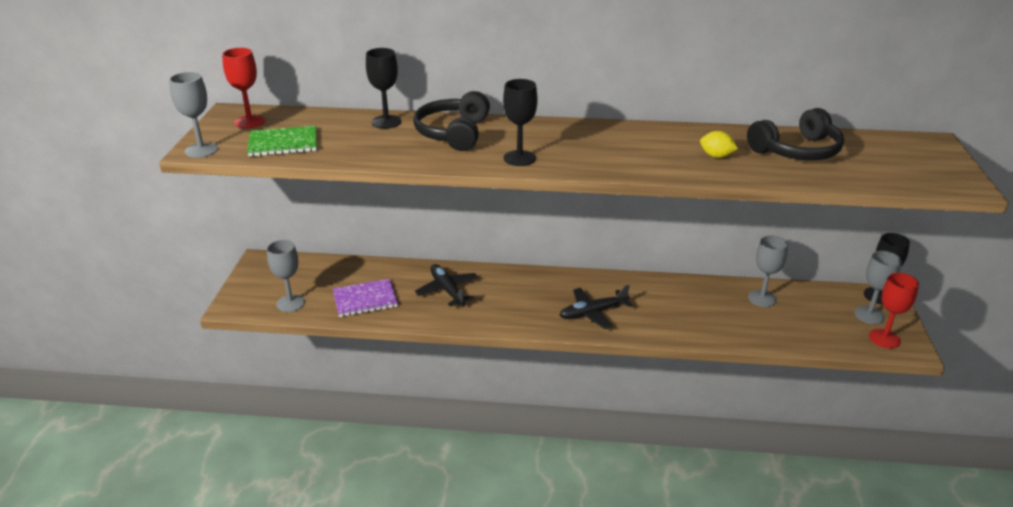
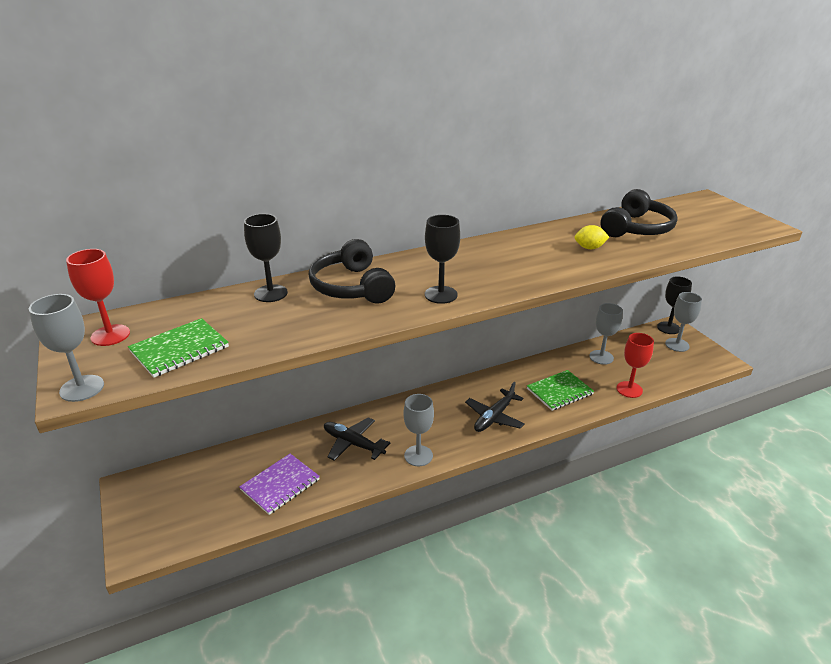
camera: 30 degrees left, 0 degrees up
(290, 303) = (202, 521): grey goblet -> grey goblet (418, 456)
(682, 314) = (559, 391): none -> green notebook
(884, 338) = (702, 360): red goblet -> red goblet (629, 389)

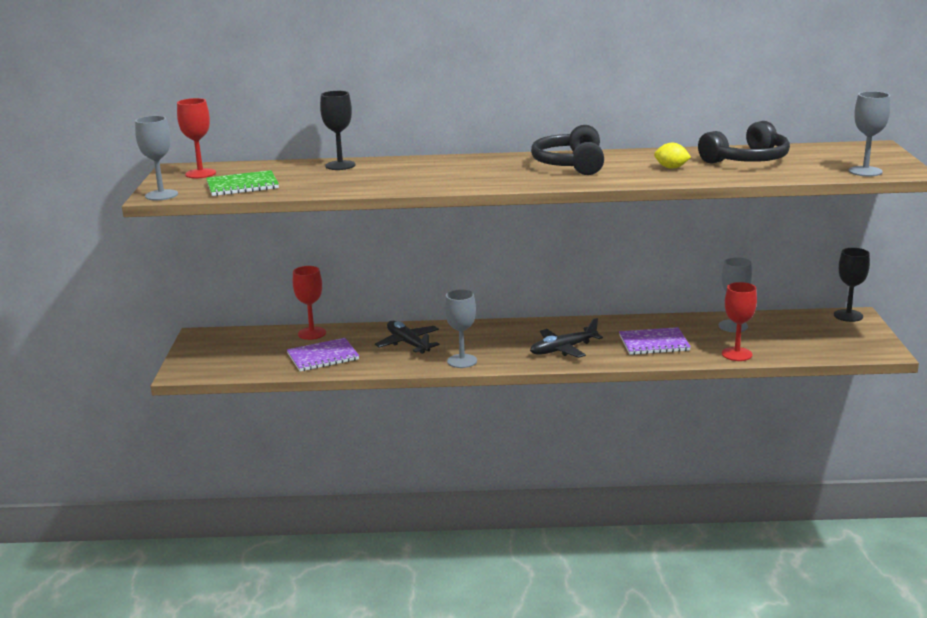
camera: 25 degrees right, 10 degrees down
(249, 452) = (312, 333): none -> red goblet
(352, 287) = (411, 169): black headphones -> black headphones (570, 164)
(441, 295) = (482, 181): black goblet -> none
(559, 391) = (654, 343): green notebook -> purple notebook
(677, 345) = (841, 330): grey goblet -> grey goblet (865, 171)

